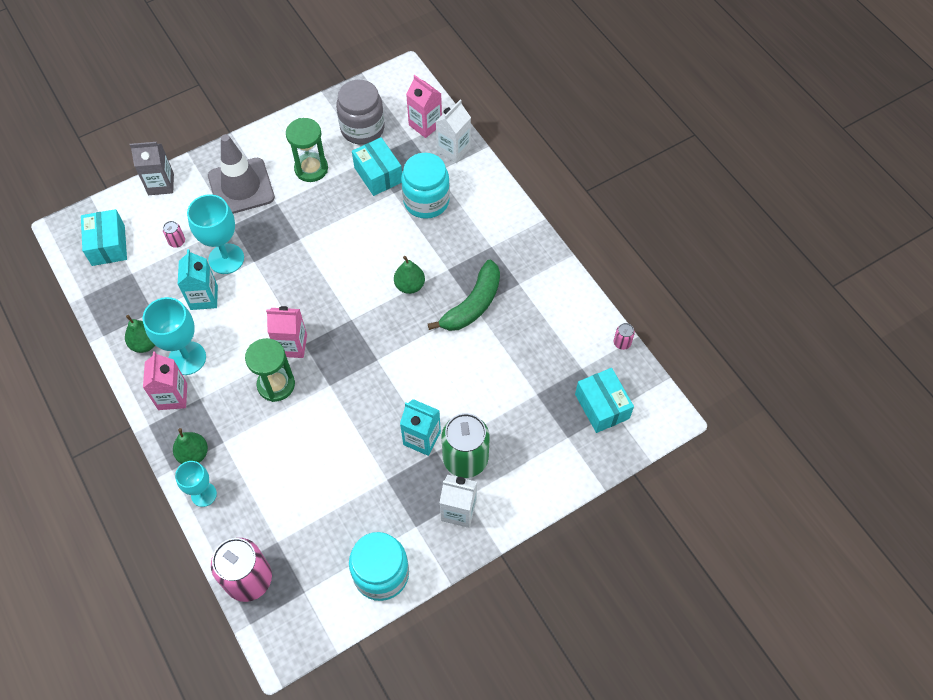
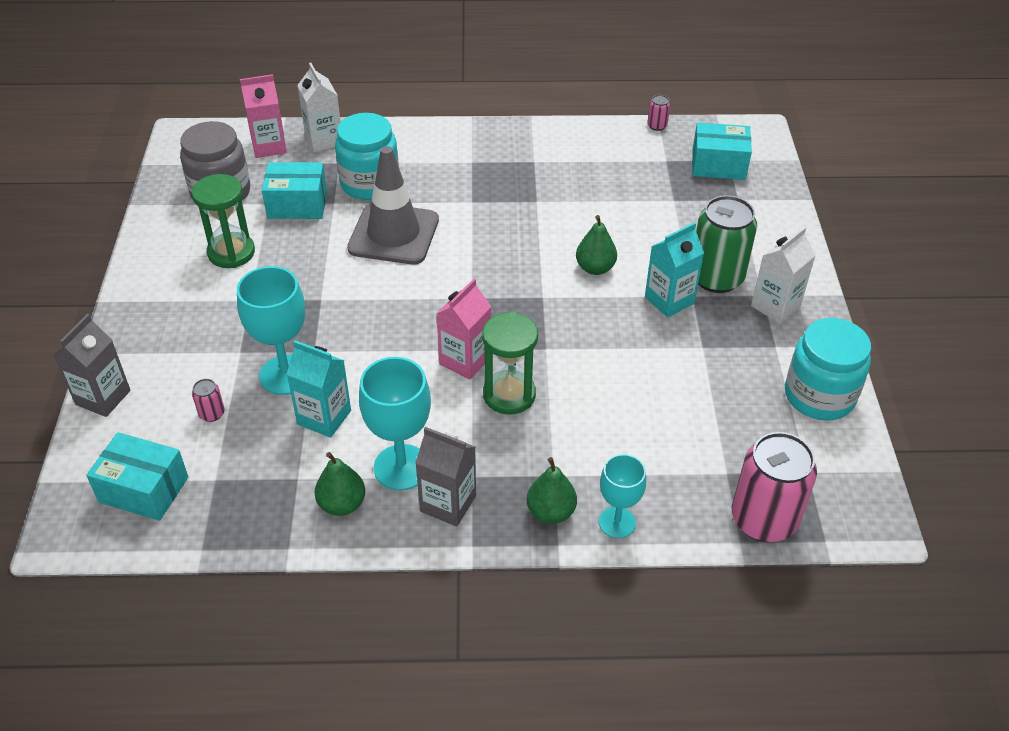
camera: 60 degrees left, 15 degrees down
(172, 396) = (448, 503): pink carton -> grey carton
(241, 187) = (191, 322): grey traffic cone -> grey traffic cone (393, 234)
(410, 285) = (467, 236): green pear -> green pear (595, 268)
(473, 304) = (532, 201): green banana -> none

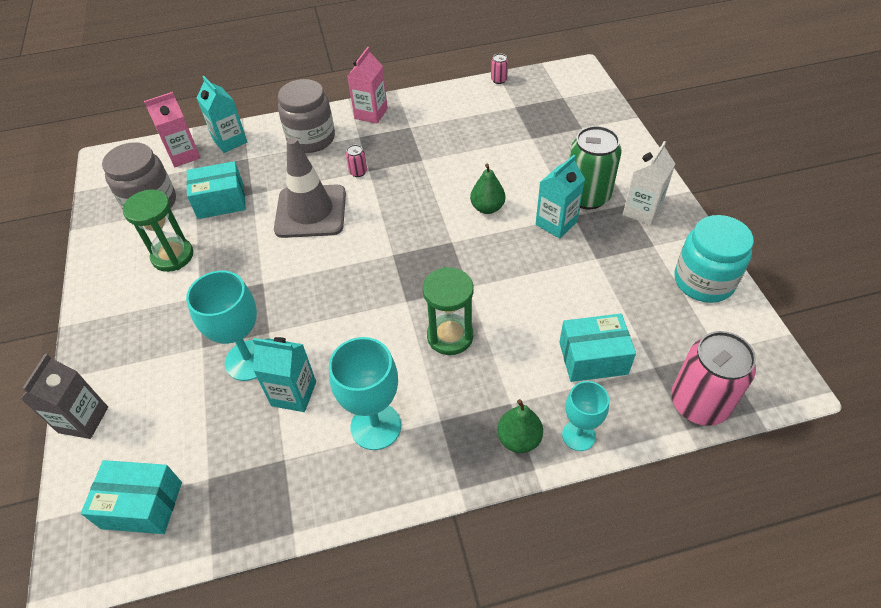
camera: 10 degrees left, 5 degrees up
(212, 413) = (190, 413): pink can -> pink can (358, 172)
(324, 140) = (230, 141): white carton -> turquoise carton
(342, 504) = (331, 475): green pear -> none
(369, 183) = (278, 171): turquoise jar -> none
(416, 154) = (311, 139): none -> grey jar
(448, 503) = (427, 452): grey carton -> none
(465, 360) = (403, 313): pink carton -> pink carton (371, 113)
(718, 165) = (557, 102): turquoise box -> turquoise box (593, 358)

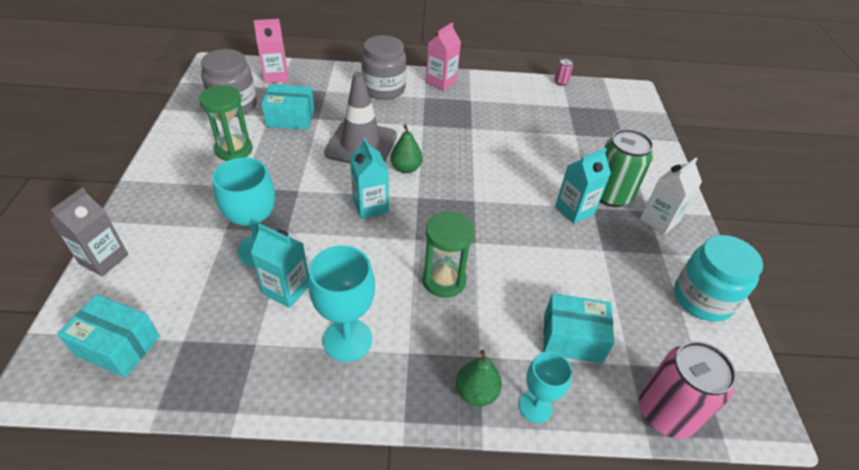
camera: 10 degrees right, 5 degrees down
(230, 141) = (317, 75): turquoise carton -> turquoise carton (370, 206)
(358, 172) = (413, 124): pink can -> none
(487, 208) = (515, 181): green pear -> green pear (406, 168)

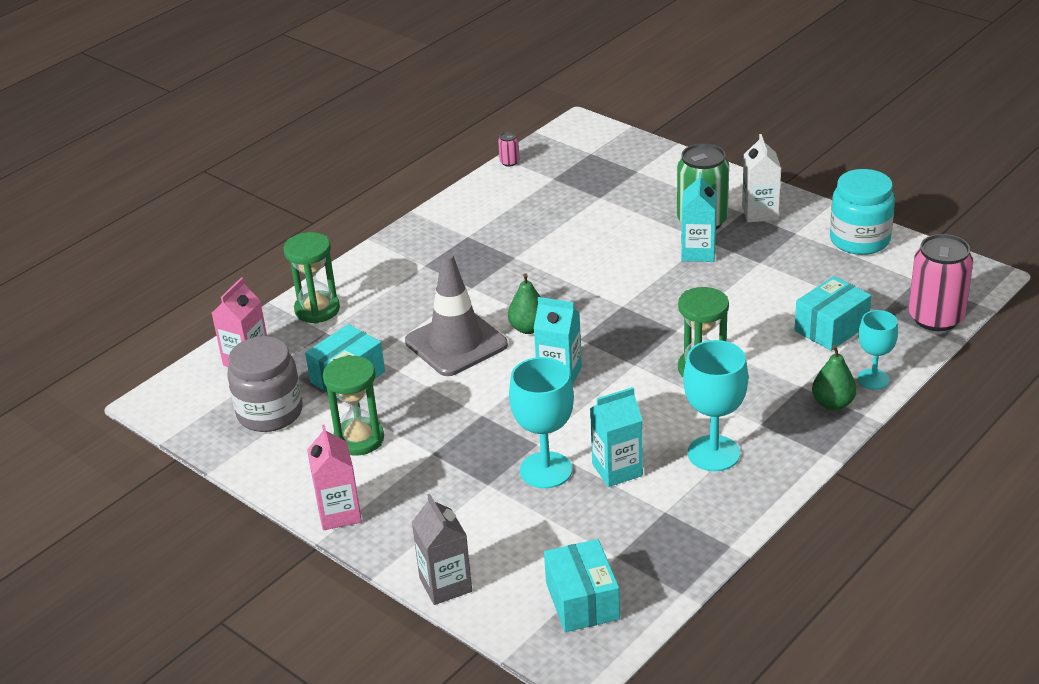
camera: 45 degrees left, 10 degrees down
(118, 346) = (582, 601): turquoise box -> turquoise box turned 75 degrees counterclockwise
(343, 79) = (317, 310): none -> green hourglass
(384, 89) = (374, 287): grey jar -> none
(441, 82) = (411, 241): pink carton -> pink carton (339, 513)

